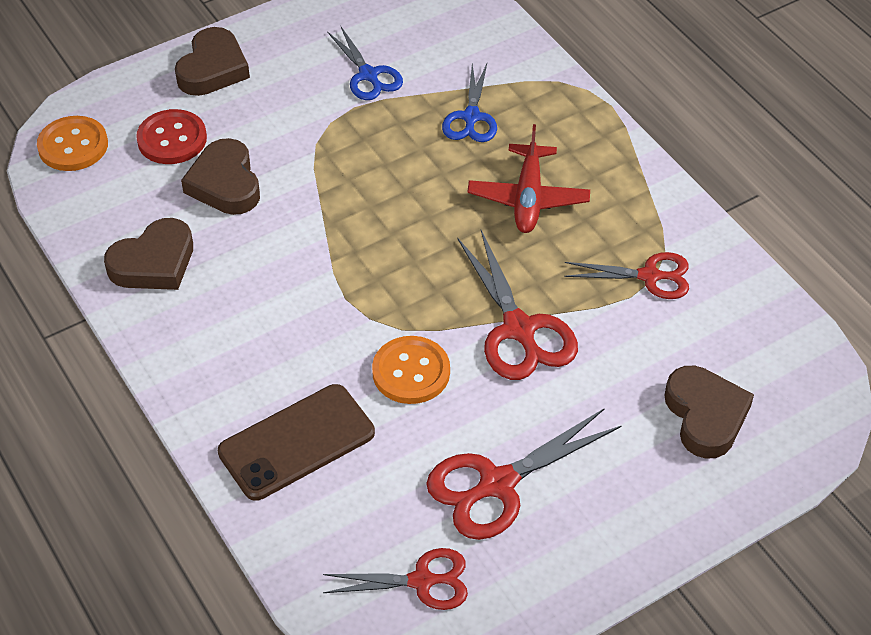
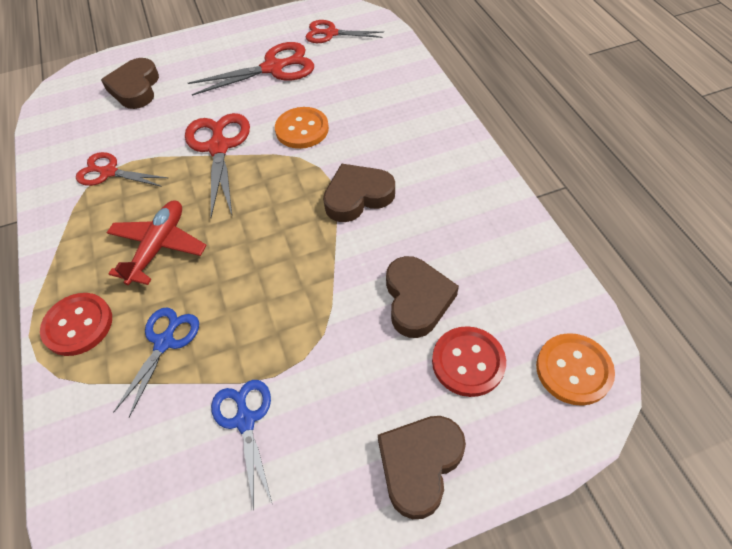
camera: 165 degrees left, 5 degrees up
(154, 262) = (482, 230): brown heart -> brown heart (357, 196)
(296, 442) = (386, 98): brown phone -> none
(567, 119) = (78, 325): none -> red button

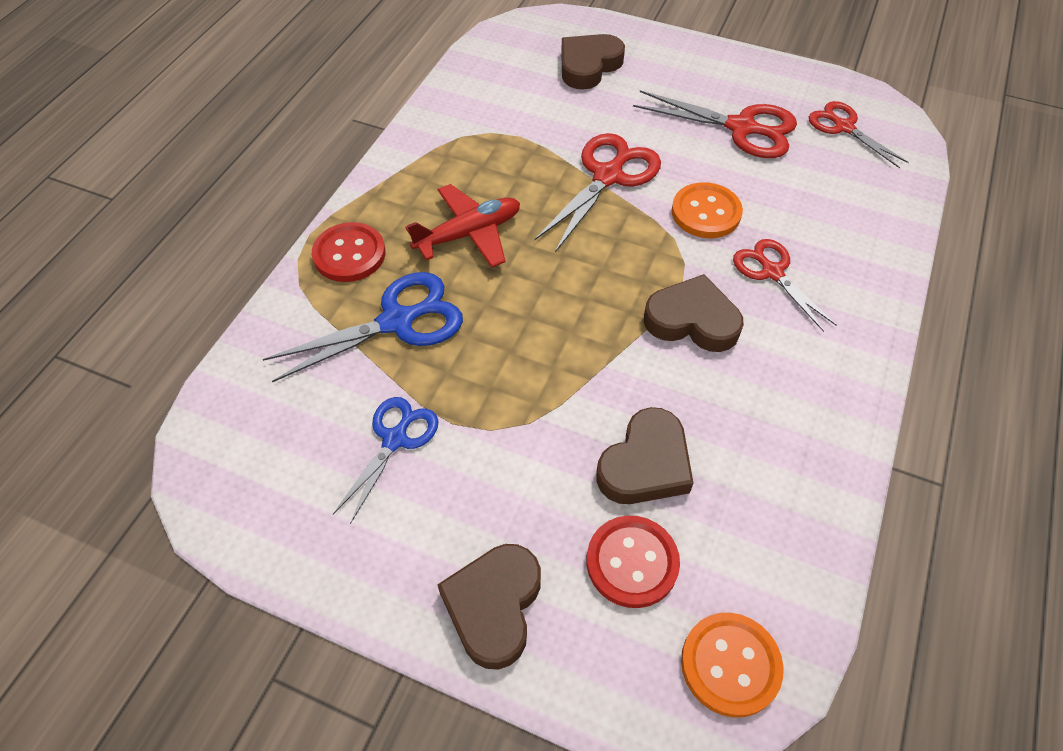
camera: 40 degrees right, 0 degrees up
(109, 172) = (492, 134): red scissors -> red scissors (772, 272)
(164, 342) = (397, 321): blue scissors -> blue scissors, size x1.52
(419, 464) = (494, 606): brown heart -> brown heart turned 60 degrees counterclockwise

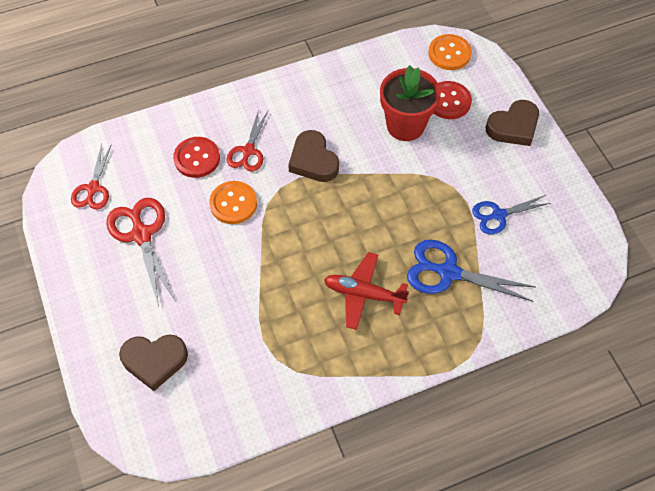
camera: 135 degrees left, 5 degrees up
(349, 254) = (438, 336): red button -> red button (197, 158)
(607, 176) = (251, 267): red scissors -> none
(645, 464) = (405, 125): brown heart -> red flower pot

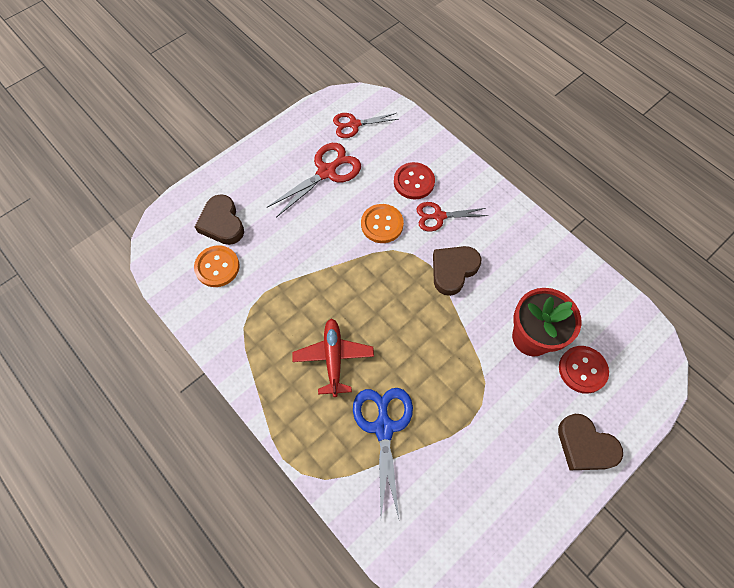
camera: 70 degrees right, 5 degrees up
(449, 53) = (644, 352): orange button -> orange button (217, 267)
(499, 215) = (468, 459): blue scissors -> none

